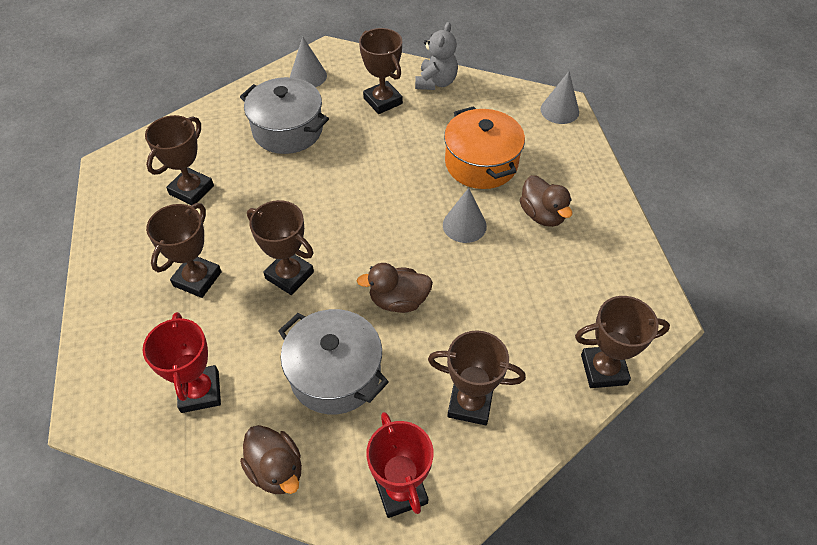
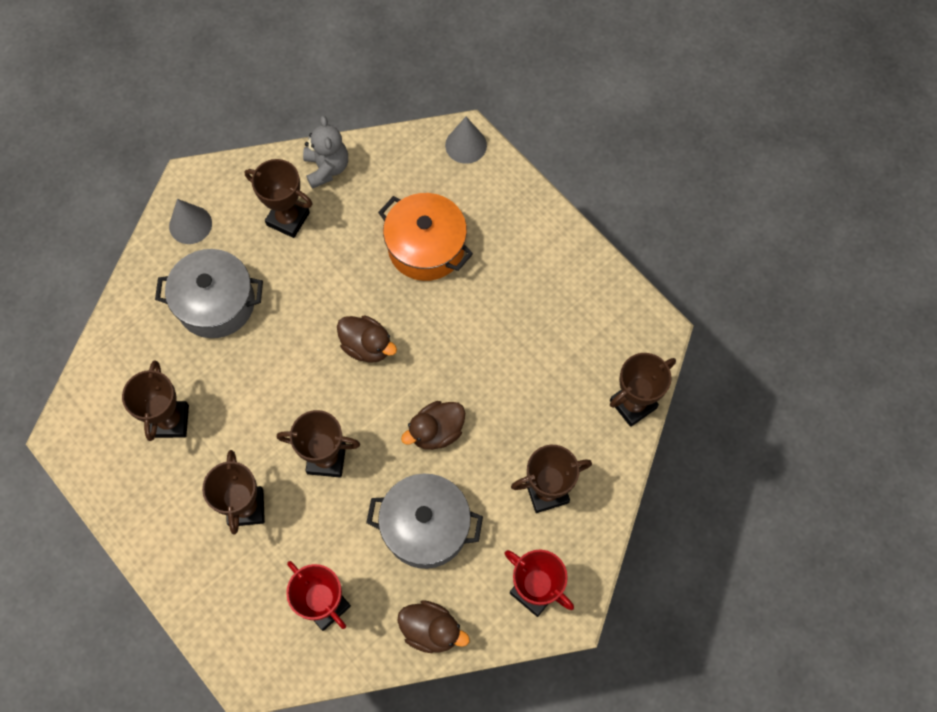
camera: 30 degrees left, 15 degrees up
(464, 225) = (449, 324): grey cone -> none
(542, 215) = (511, 277): brown duck -> brown duck (367, 346)

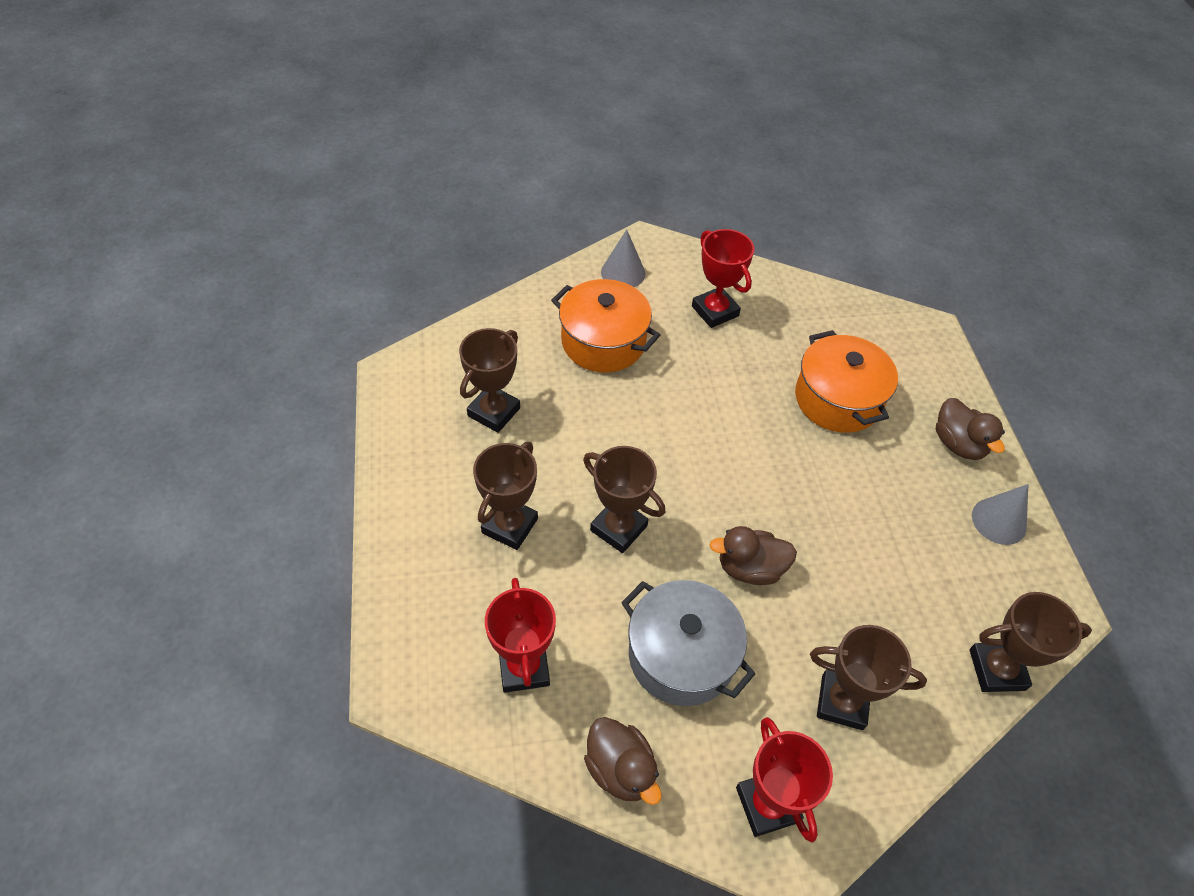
camera: 30 degrees right, 15 degrees down
(216, 303) = (603, 342): grey pot -> orange pot
(288, 219) = (715, 311): brown trophy -> red trophy
(327, 168) = (777, 291): grey teddy bear -> none
(367, 346) = (725, 451): brown duck -> brown duck (958, 444)
(466, 145) = (928, 336): grey cone -> grey cone (999, 521)

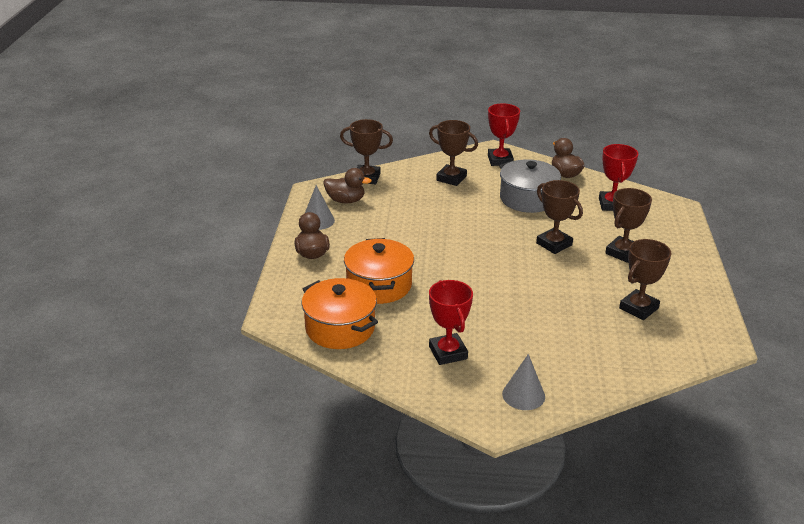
camera: 165 degrees left, 20 degrees down
(603, 342) = (550, 342): orange pot -> orange pot (340, 328)
(750, 568) = (479, 221): brown duck -> brown duck (346, 200)

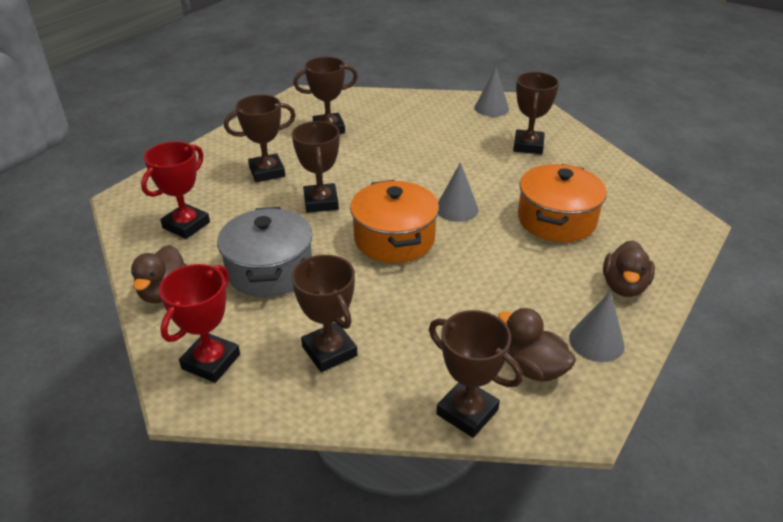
camera: 150 degrees left, 5 degrees up
(340, 328) = (620, 191): orange pot -> orange pot (394, 239)
(448, 353) = (528, 146): red trophy -> brown trophy
(457, 270) = (456, 209): none -> grey cone

